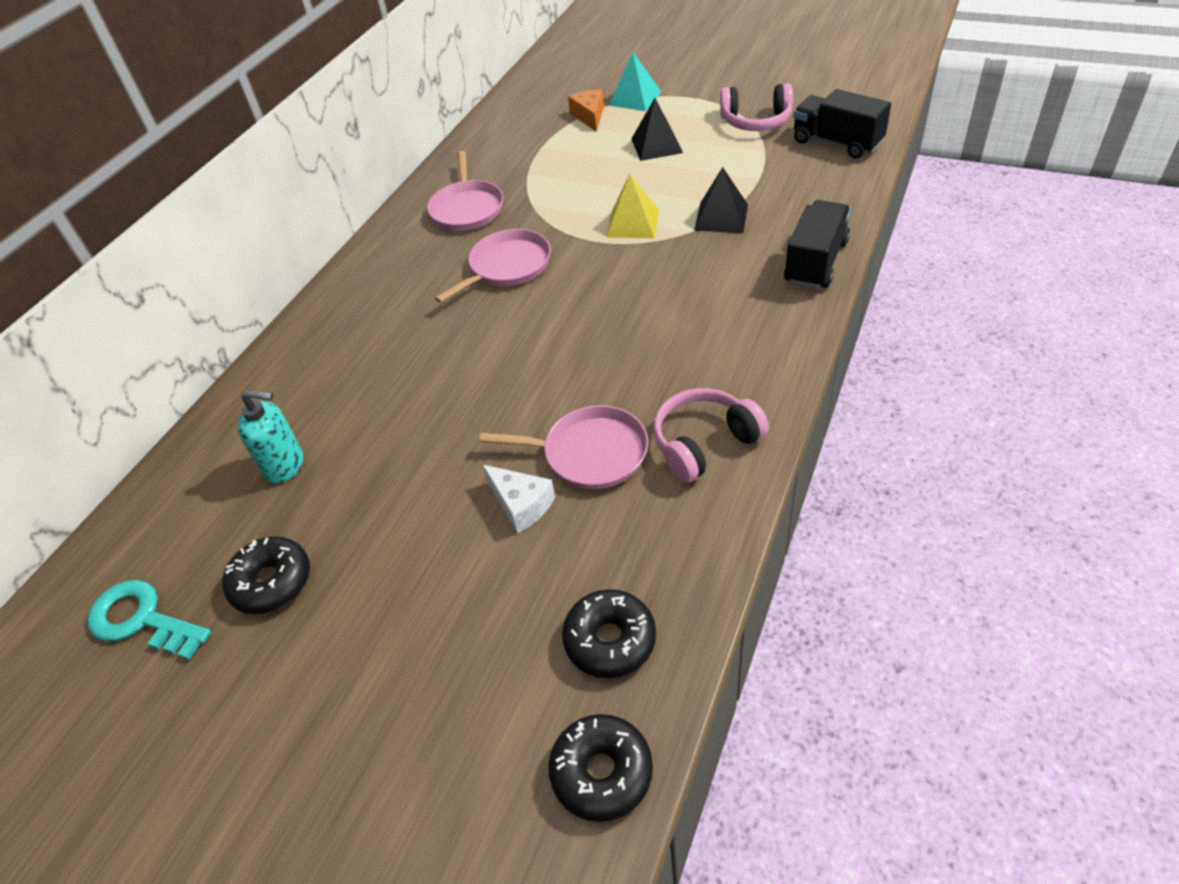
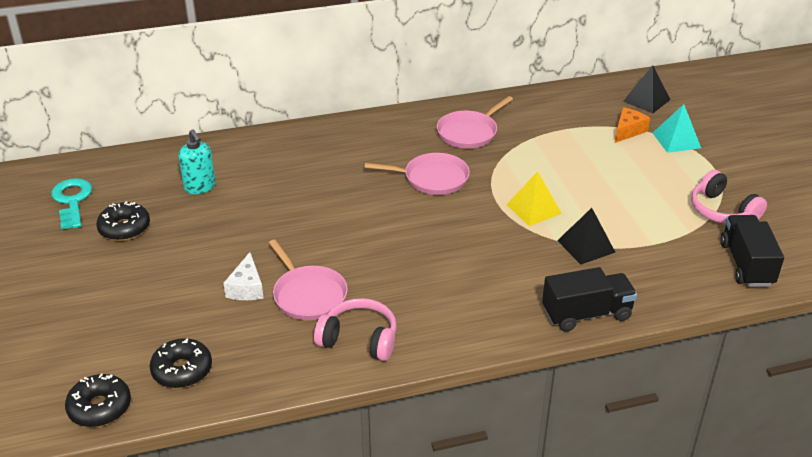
camera: 45 degrees right, 10 degrees down
(656, 145) = (632, 178): black pyramid -> black pyramid (646, 100)

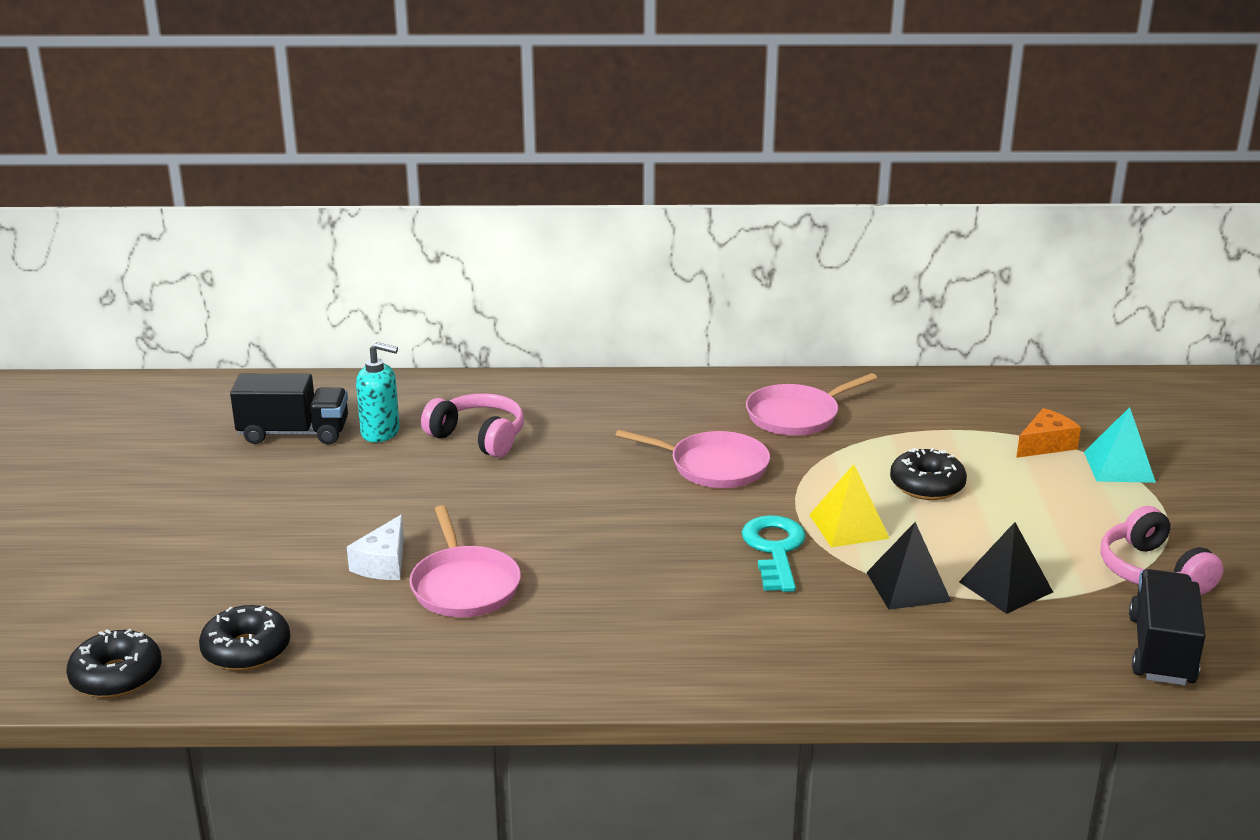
camera: 15 degrees right, 10 degrees down
(72, 201) = (205, 426): turquoise key -> turquoise key (774, 549)
(124, 228) = (256, 467): black donut -> black donut (927, 485)
(200, 187) = (381, 432): turquoise soap dispenser -> turquoise soap dispenser turned 60 degrees counterclockwise
(359, 339) = (509, 653): pink headphones -> pink headphones (478, 437)
(586, 314) = (867, 677): black truck -> black truck (294, 433)
(646, 100) = (1094, 408): black pyramid -> black pyramid (1005, 587)

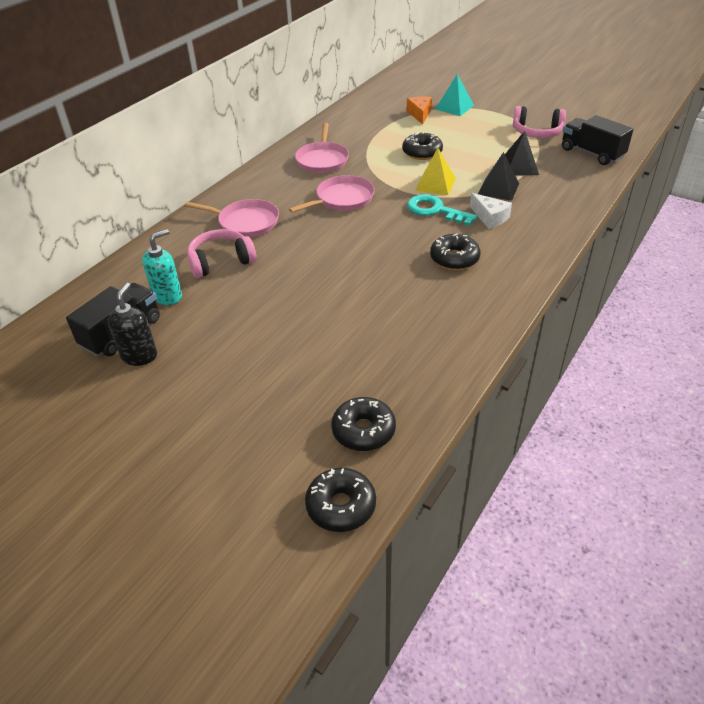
camera: 55 degrees left, 15 degrees up
(265, 459) = (139, 356): none -> black soap dispenser
(383, 563) = (321, 342): white cheese -> white cheese (490, 217)
(464, 586) = (375, 319): pink pan -> pink pan (246, 222)
(665, 605) = (454, 259): none -> black donut

